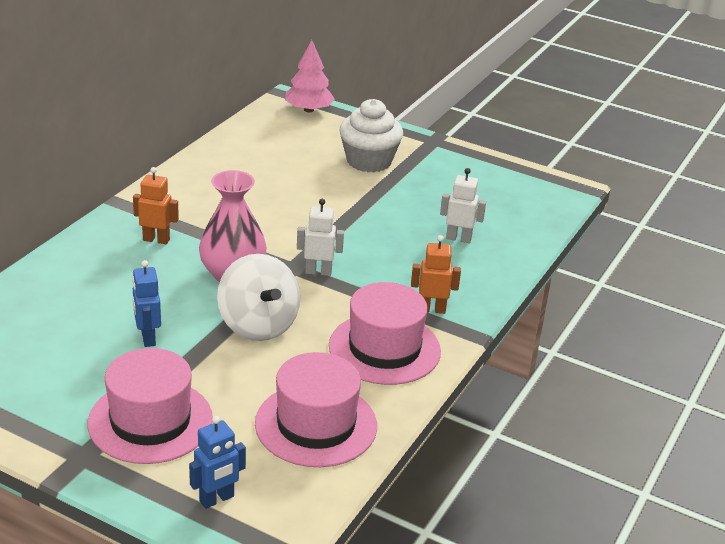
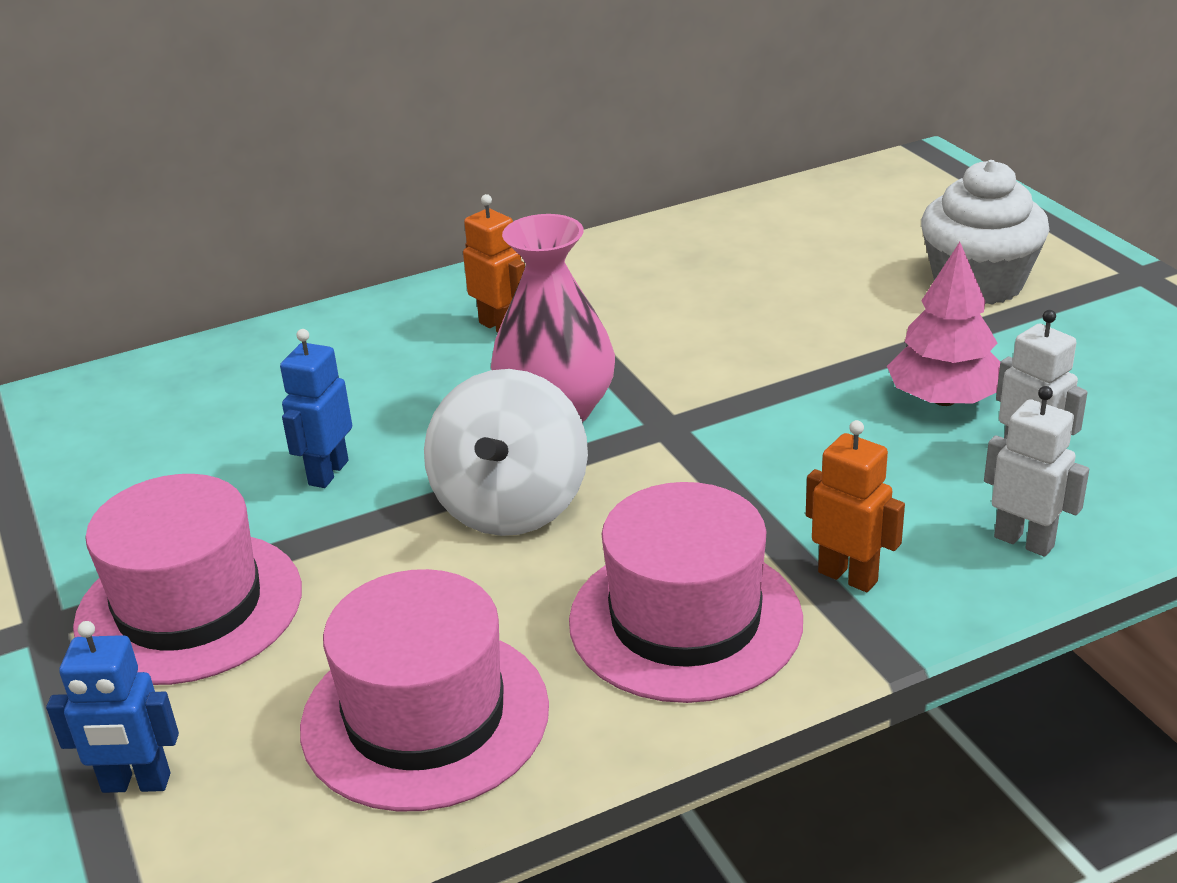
camera: 40 degrees right, 0 degrees up
(308, 110) = (947, 182): pink tree -> pink tree (944, 399)
(318, 272) = (702, 446): white robot -> white robot (1024, 541)

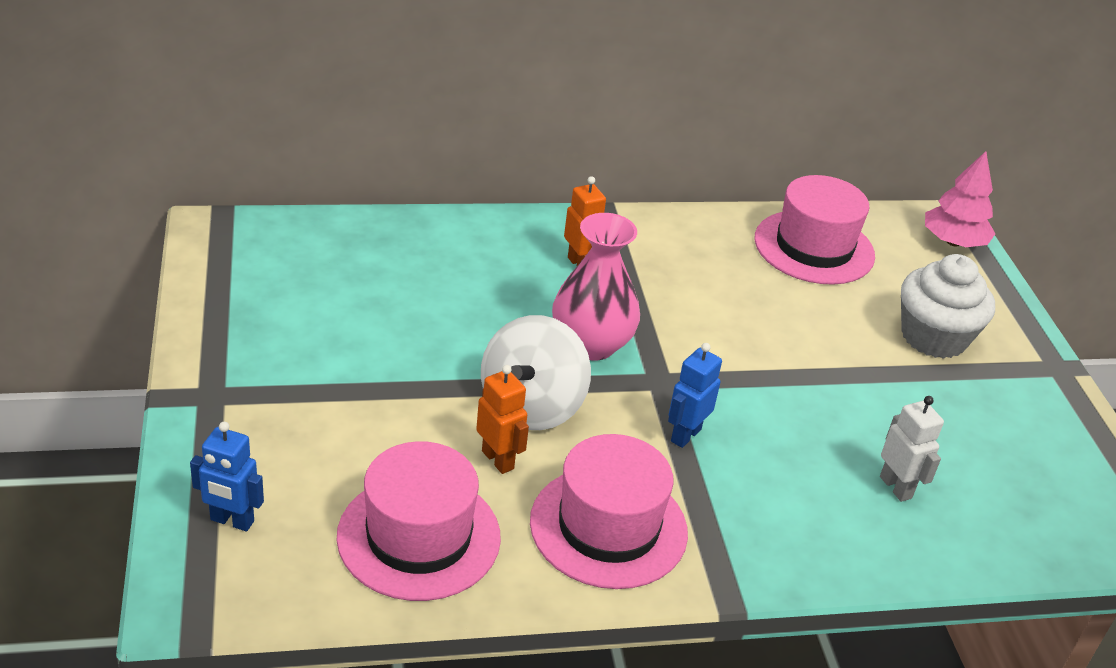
camera: 10 degrees right, 5 degrees up
(189, 607) = (302, 411): pink hat -> pink hat (814, 247)
(328, 473) = (423, 342): blue robot -> blue robot (685, 435)
(848, 576) = (729, 532): orange robot -> orange robot (498, 460)
(944, 399) = (860, 422): pink tree -> pink tree (953, 242)
(1024, 541) = (859, 546): white robot -> none

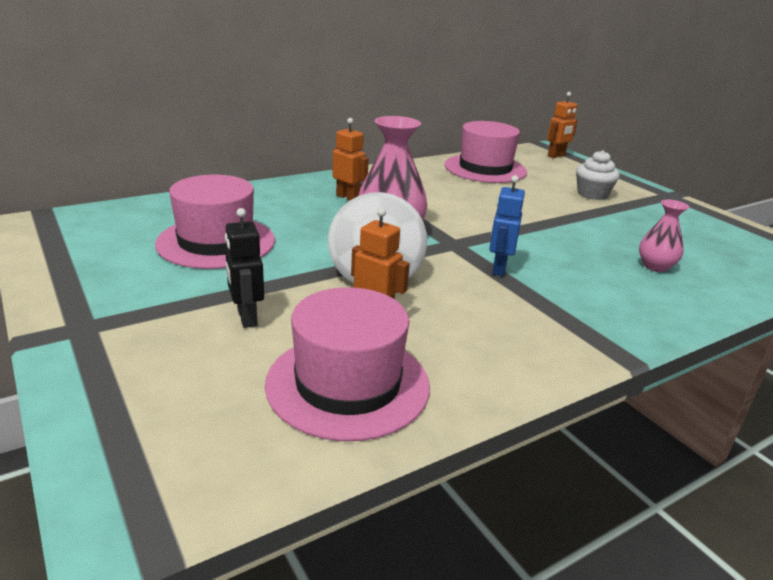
camera: 20 degrees left, 10 degrees down
(232, 521) = (150, 422): blue robot -> none
(365, 427) = (246, 318): none -> black robot
(608, 527) = (497, 335): pink hat -> pink hat (216, 242)
(896, 487) = (655, 266): white robot -> pink vase
(933, 337) = (592, 194): white cupcake -> white cupcake, size x0.66
(953, 242) = (556, 156): pink tree -> orange robot

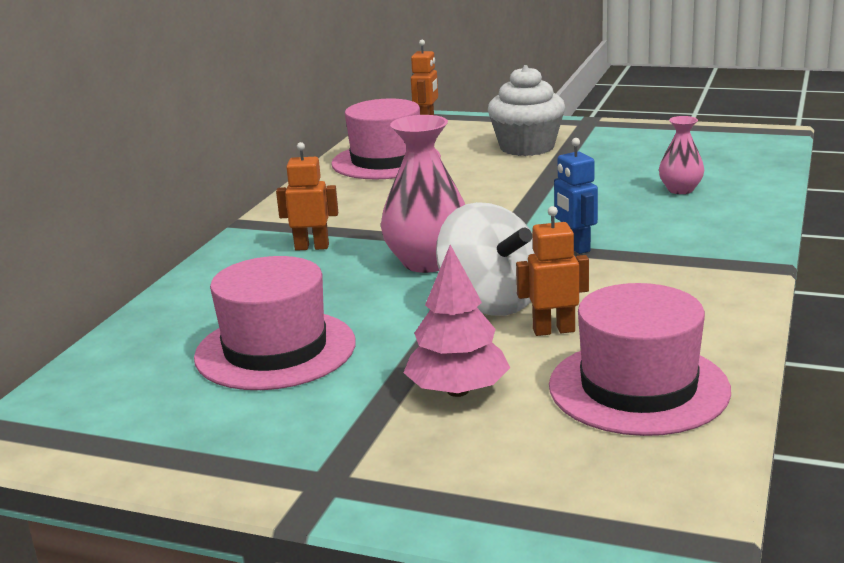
camera: 35 degrees left, 5 degrees down
(246, 318) = (458, 391): black robot -> pink tree
(592, 194) = (527, 147): white cupcake -> white cupcake, size x1.51

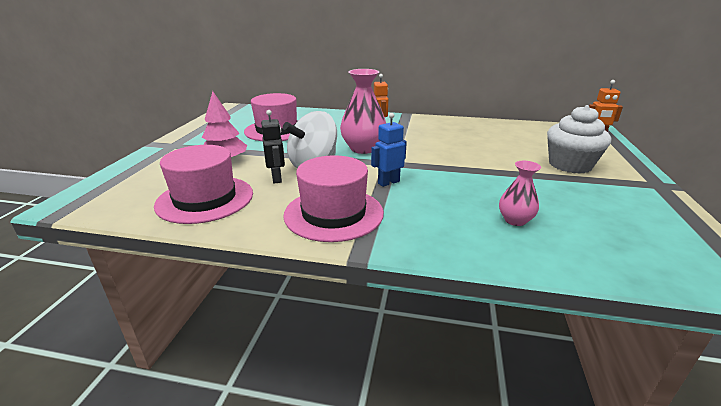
camera: 80 degrees right, 5 degrees up
(386, 161) = (509, 131): pink hat -> pink hat (334, 213)
(553, 330) = (277, 178): orange robot -> black robot

